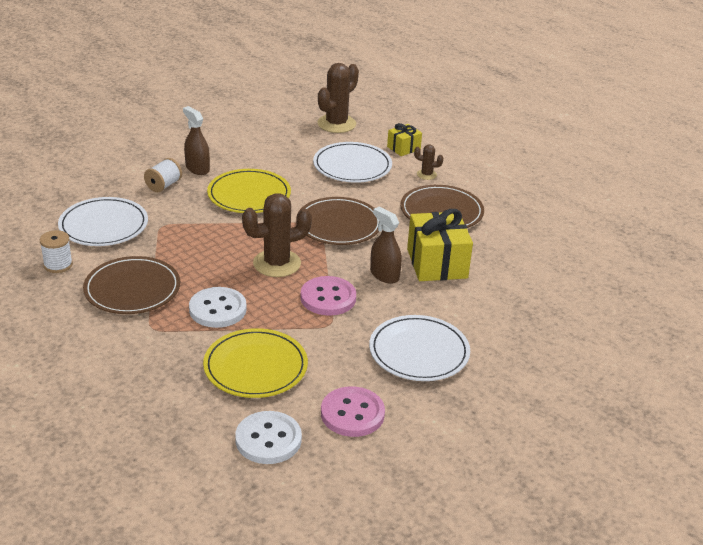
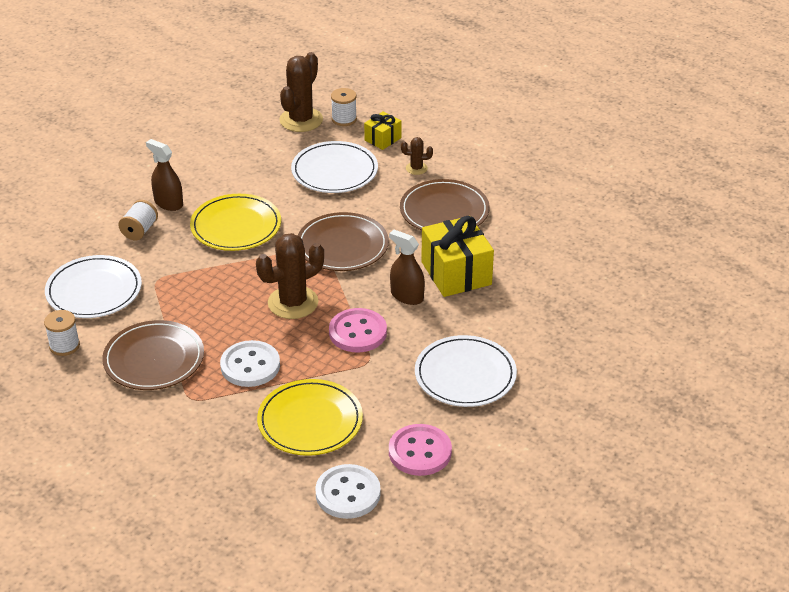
camera: 10 degrees left, 5 degrees up
(374, 128) = (344, 119): none -> white spool

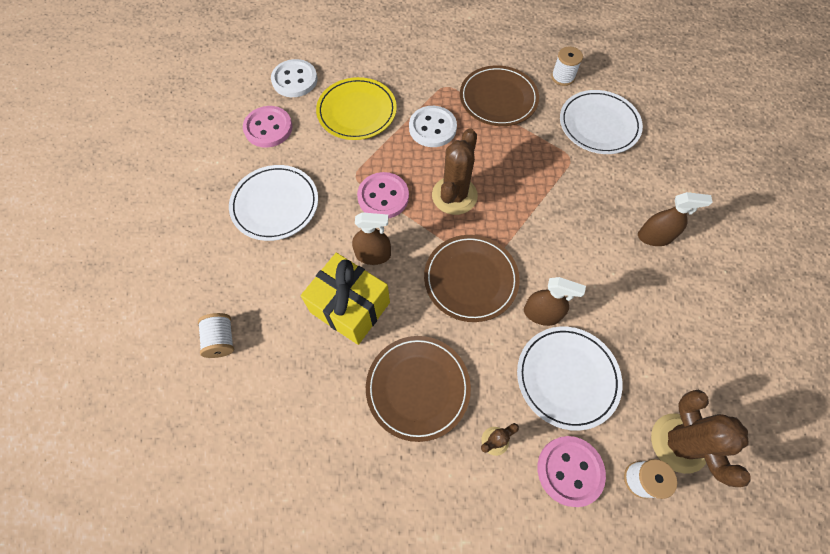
camera: 145 degrees right, 25 degrees up
(139, 230) = (638, 194): white spool -> white spool (221, 340)
(236, 226) = (575, 246): yellow plate -> none
(312, 205) = (541, 314): none -> brown spray bottle
(383, 139) = (570, 471): yellow gift -> pink button

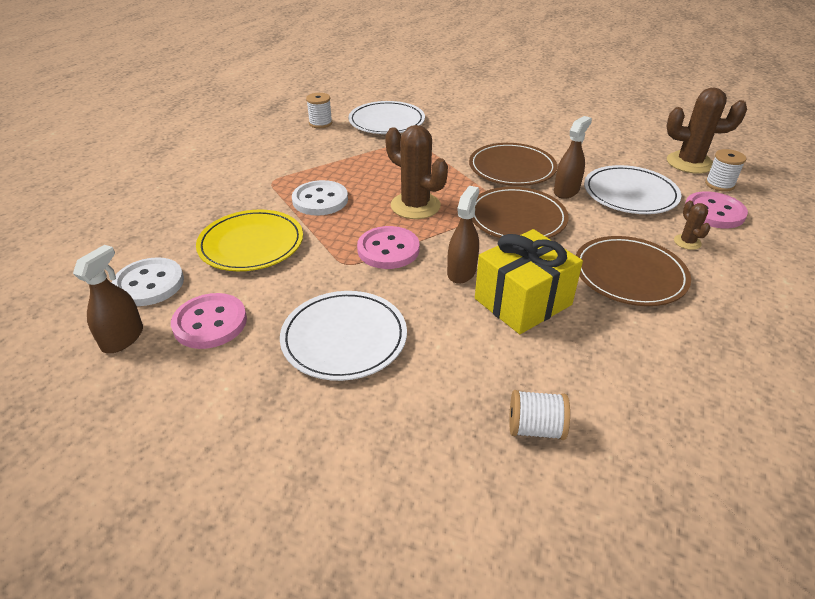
camera: 70 degrees left, 25 degrees down
(498, 98) = (316, 157): brown plate -> brown plate (512, 168)
(654, 237) = (511, 128): brown spray bottle -> brown spray bottle (122, 338)

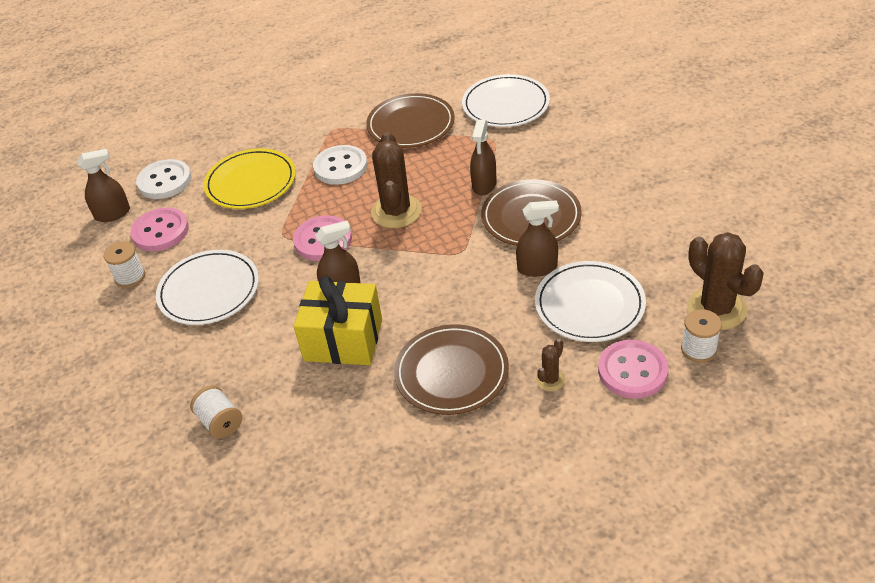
camera: 50 degrees right, 5 degrees up
(320, 123) = (448, 80): white spool -> white spool (130, 277)
(450, 165) = (484, 184): none -> brown spray bottle
(517, 218) = (452, 269): brown plate -> brown plate (411, 124)

